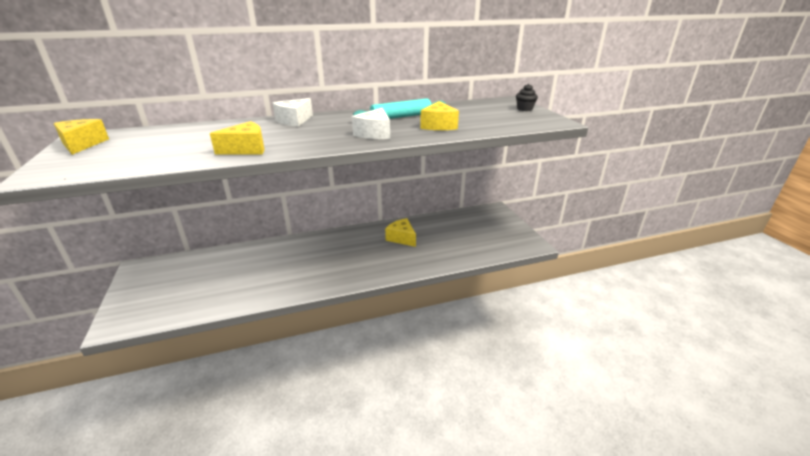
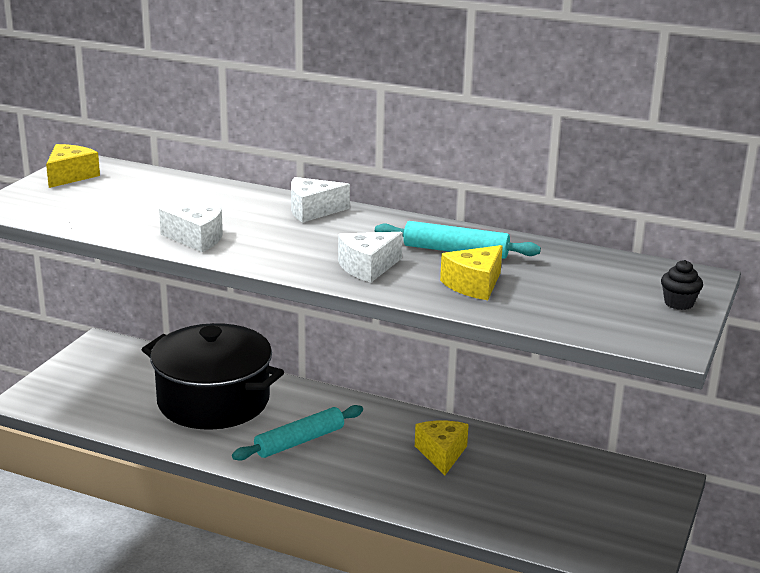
camera: 40 degrees right, 5 degrees down
(246, 149) = (197, 239): yellow cheese -> white cheese
(255, 266) = (213, 401): none -> black pot
(329, 264) = (299, 441): none -> turquoise rolling pin

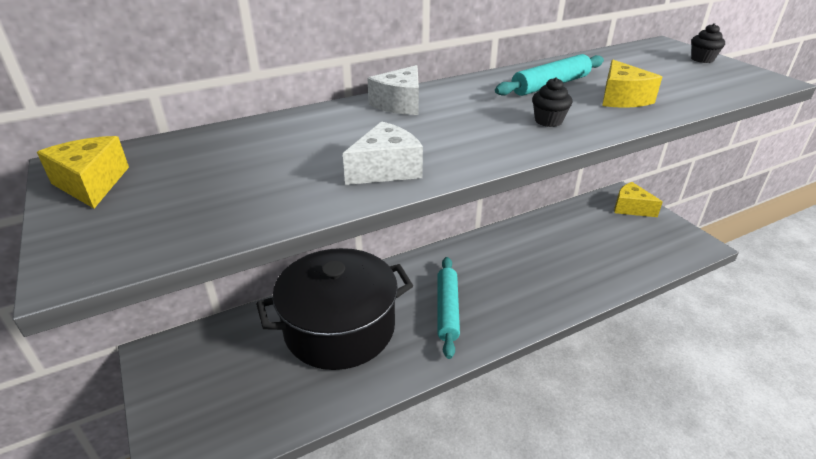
camera: 50 degrees left, 10 degrees up
(367, 267) = (548, 121): white cheese -> black cupcake
(441, 454) = (524, 254): yellow cheese -> yellow cheese (631, 208)

